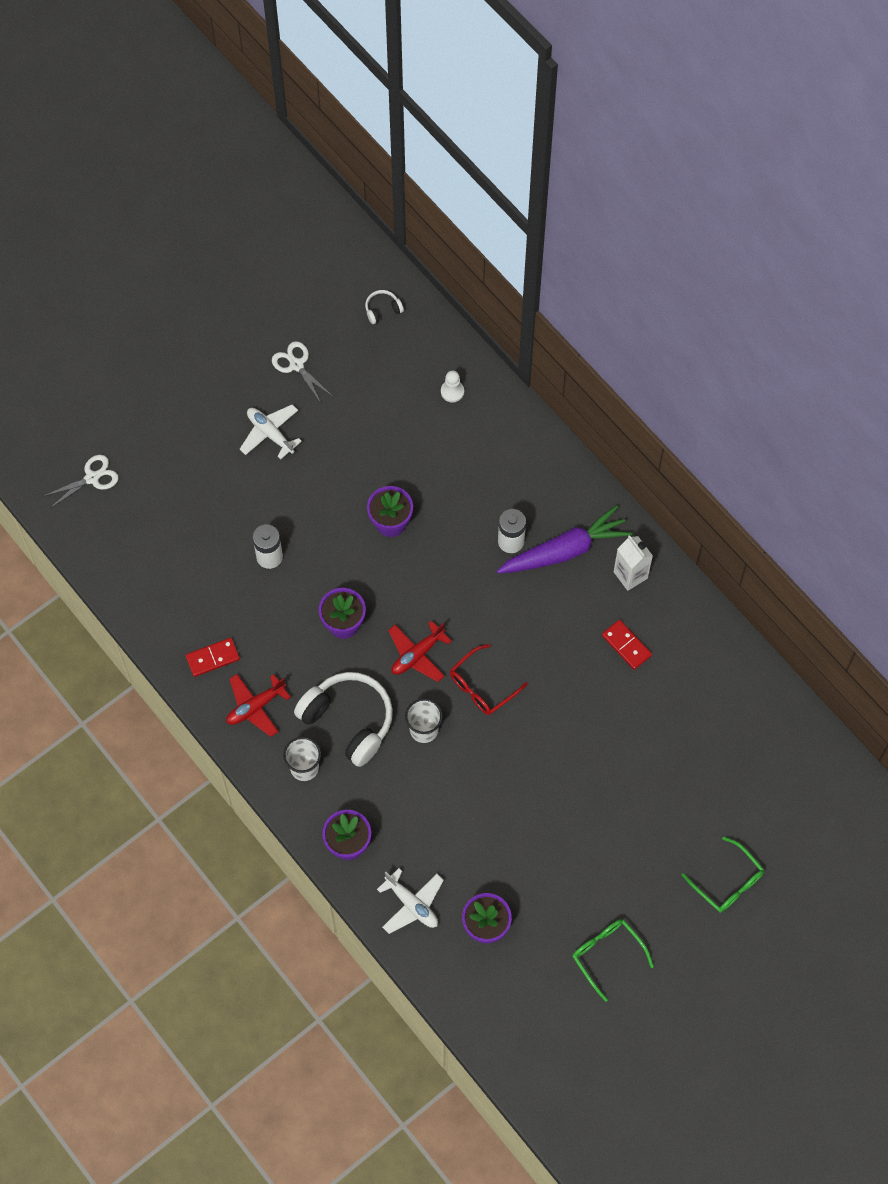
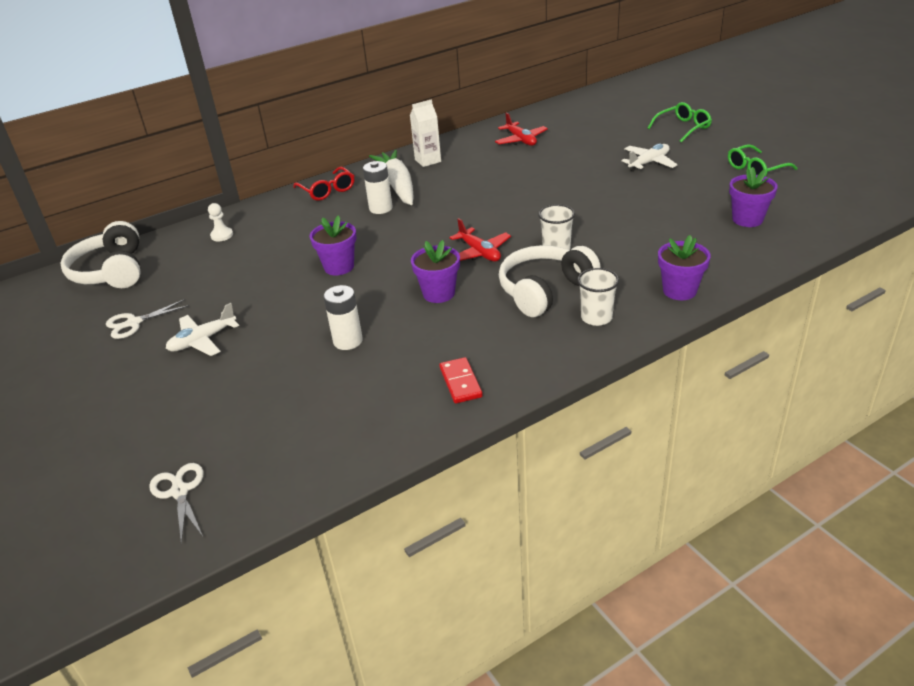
camera: 80 degrees left, 30 degrees down
(255, 707) = (524, 351): red plane -> red plane (521, 140)
(382, 310) = (112, 271): white headphones -> white headphones, size x2.33
(412, 904) = (735, 255): white plane -> white plane (649, 163)
(482, 686) = (516, 221): red glasses -> red glasses (327, 190)
(564, 550) = (397, 186): purple carrot -> white carrot
(626, 645) = (488, 162): red domino -> none

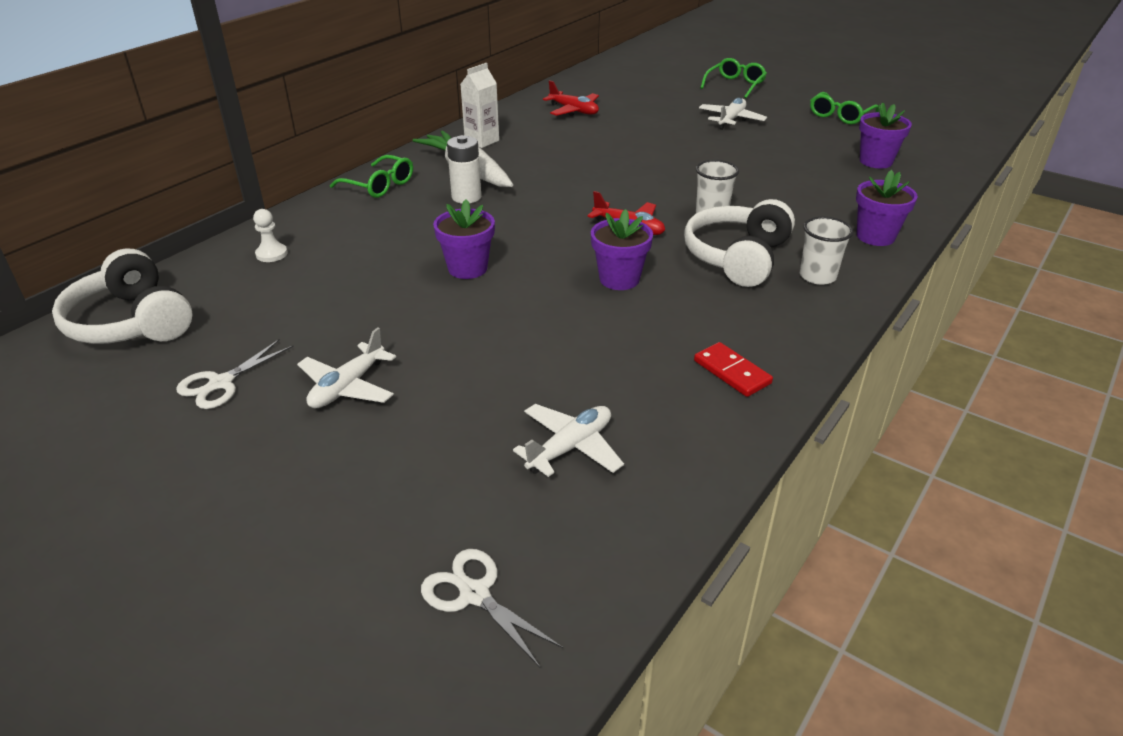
camera: 25 degrees left, 0 degrees up
(306, 412) = (570, 447): none -> white plane
(327, 190) = (379, 185): red glasses -> green glasses
(348, 341) = (552, 351): white battery -> none

